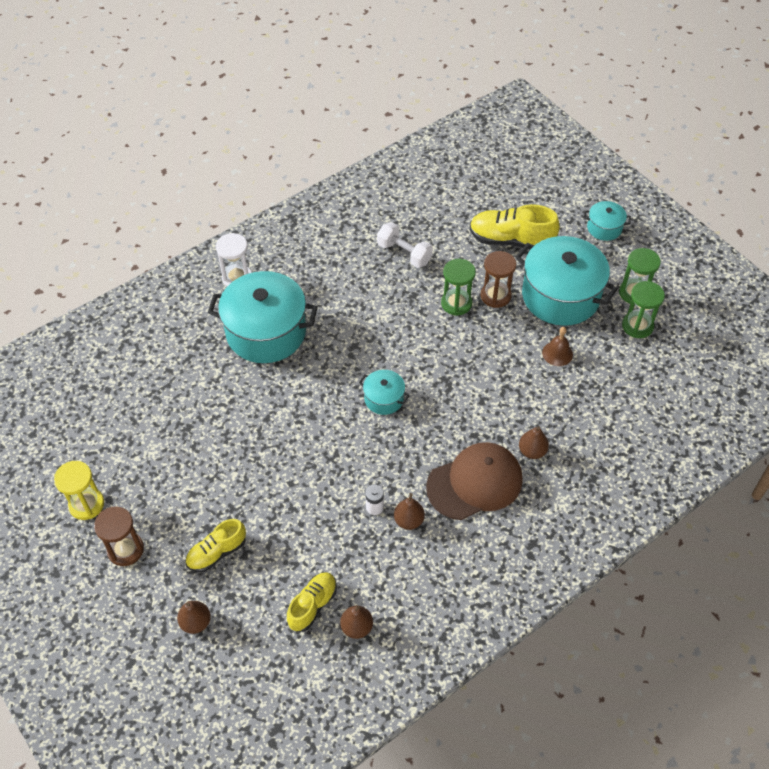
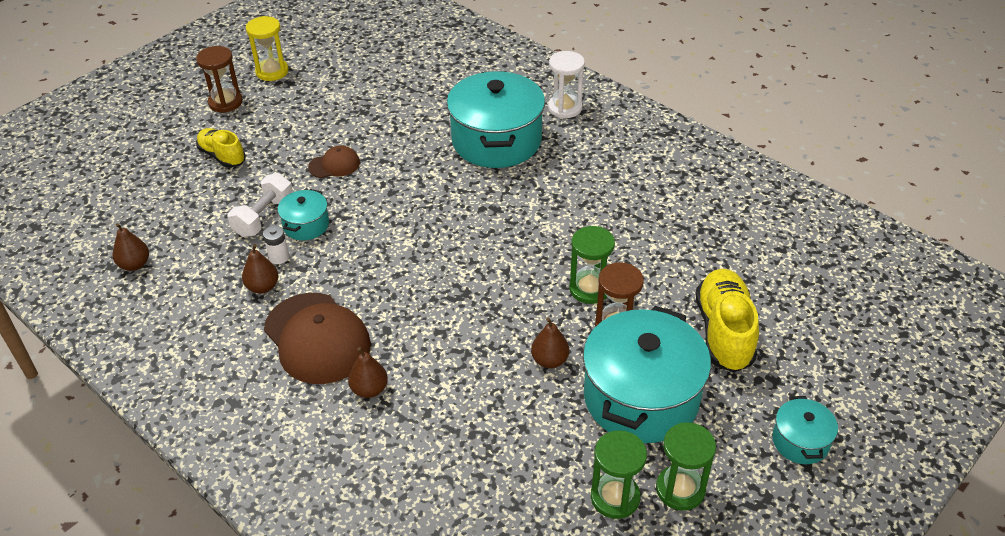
camera: 80 degrees right, 10 degrees down
(196, 622) = (149, 157): brown pear -> brown pear (549, 360)
(261, 457) = (334, 165): none -> brown cap
(312, 605) = (162, 229): yellow shoe -> none
(384, 399) = (425, 244): turquoise pot -> turquoise pot (306, 225)
(404, 253) = (654, 230): white dumbbell -> white dumbbell (264, 217)
(557, 353) = (535, 402): brown bell -> none

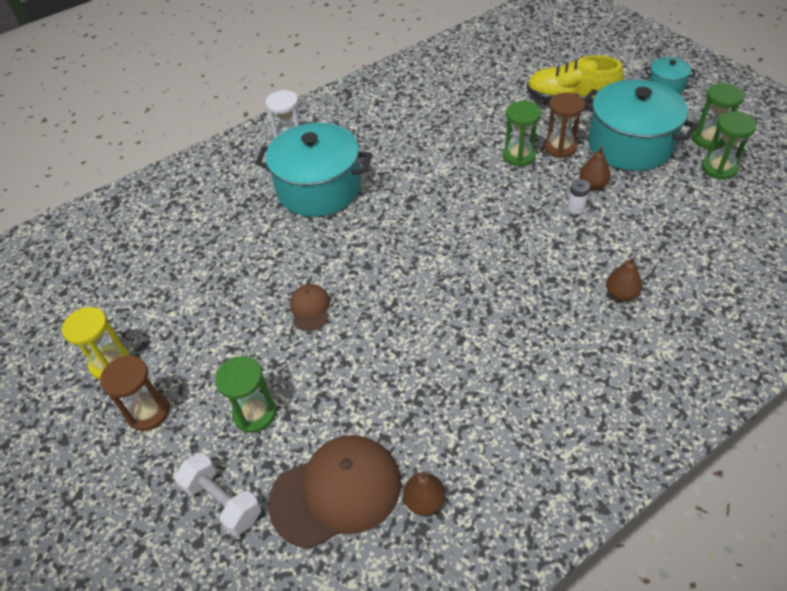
camera: 75 degrees left, 5 degrees up
(222, 156) = (254, 413): yellow shoe -> green hourglass
(263, 287) = (482, 372): brown pear -> none
(264, 217) = (375, 371): white dumbbell -> white dumbbell (223, 501)
(279, 257) = (441, 358): white battery -> white battery (575, 208)
(306, 225) = (398, 335): turquoise pot -> none
(317, 338) = (557, 329): brown cap -> brown cap (336, 492)

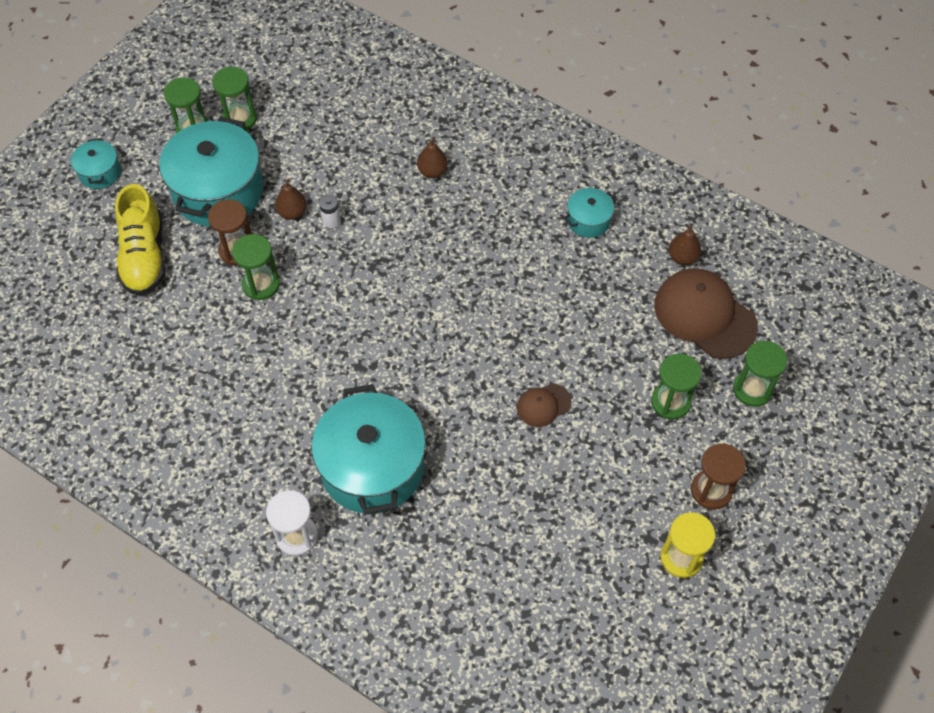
camera: 115 degrees left, 10 degrees up
(223, 501) = (752, 389): white dumbbell -> green hourglass
(512, 418) = (588, 220): none -> turquoise pot

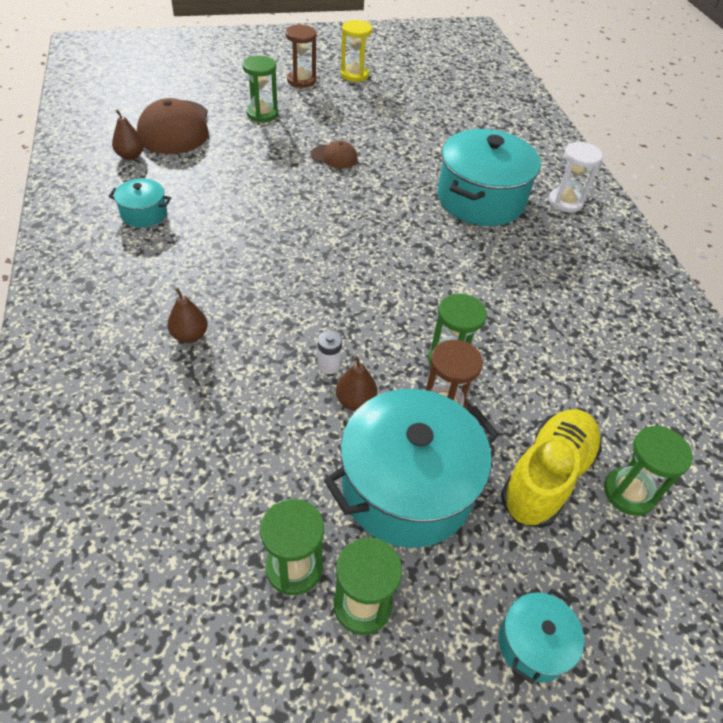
camera: 140 degrees left, 10 degrees down
(752, 389) = (212, 91): green hourglass -> green hourglass (628, 492)

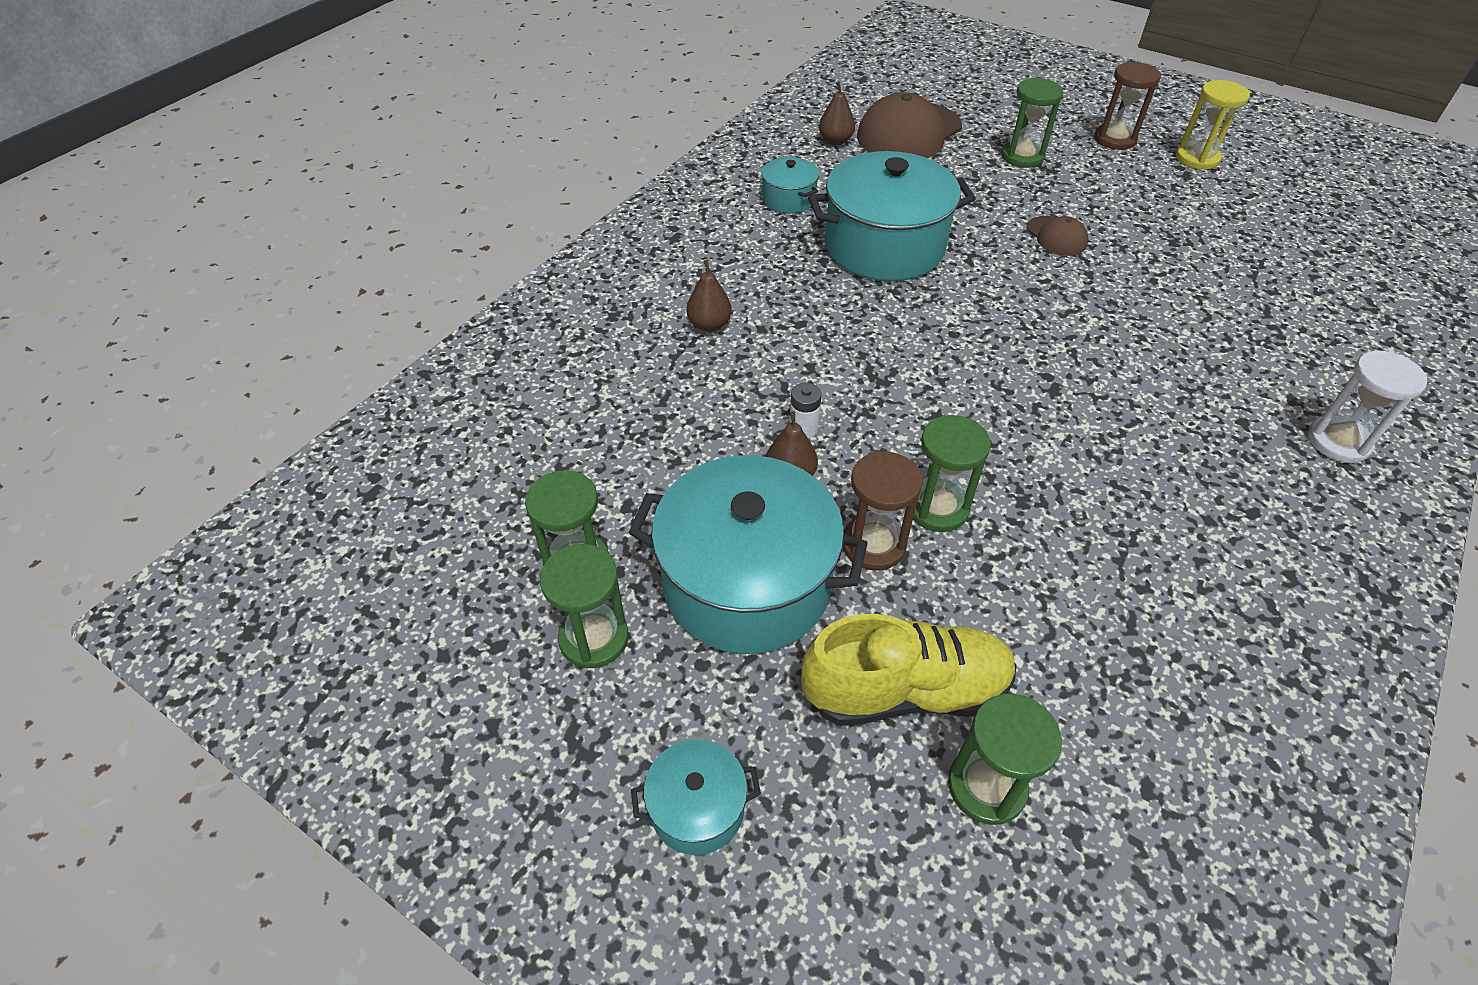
camera: 50 degrees right, 0 degrees up
(480, 199) = (1201, 373): turquoise pot -> turquoise pot (884, 246)

